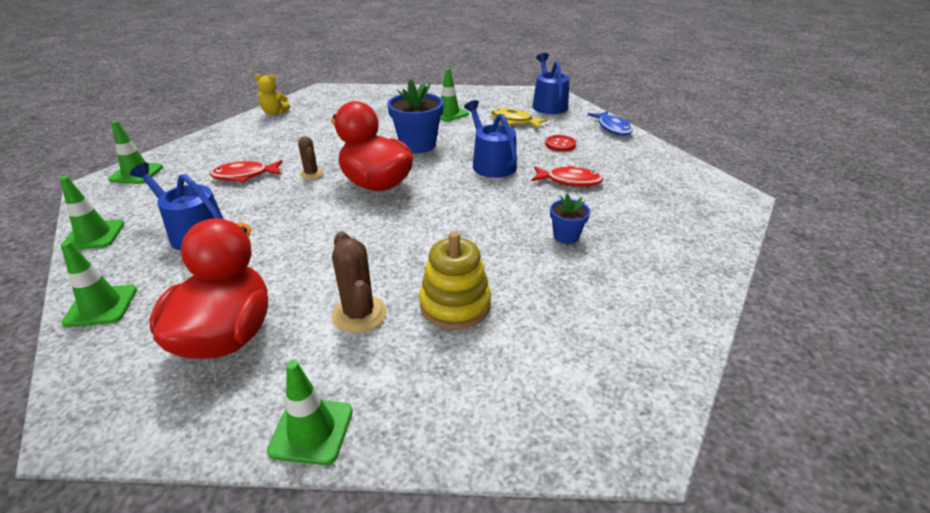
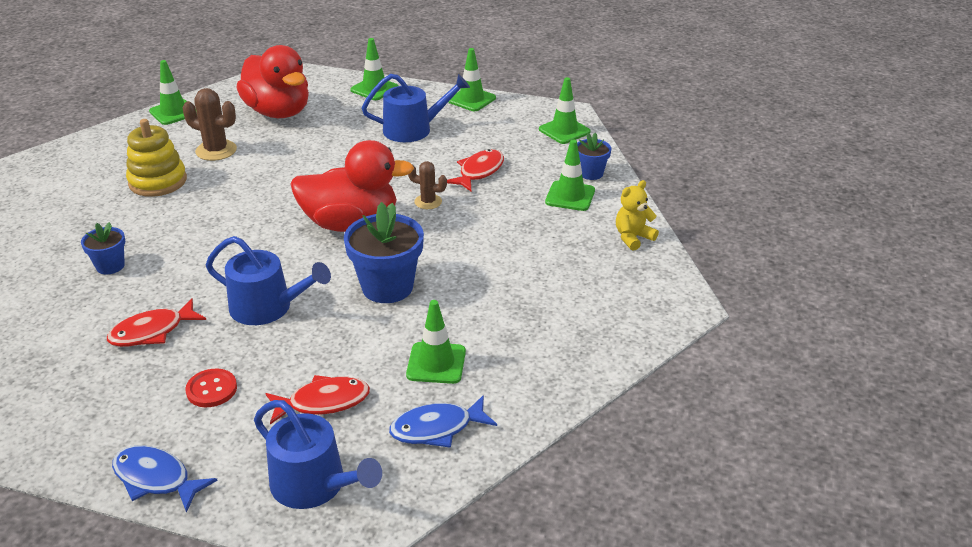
camera: 135 degrees right, 0 degrees up
(204, 144) = (591, 173): none -> blue flower pot
(245, 139) = (570, 196): none -> green traffic cone
(482, 99) = (437, 428): none -> blue fish
(514, 121) = (323, 402): yellow fish -> red fish

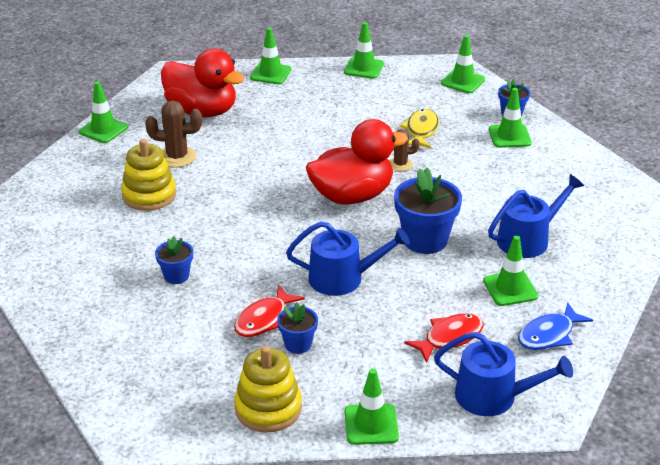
camera: 20 degrees left, 0 degrees up
(70, 429) = (268, 408): none -> yellow stacking toy
(156, 479) = (371, 424): blue fish -> green traffic cone
(161, 367) = (298, 344): none -> blue flower pot
(211, 389) = (354, 350): red button -> none
(413, 129) = (336, 104): blue watering can -> blue watering can (528, 239)
(479, 172) = (421, 130): red fish -> yellow fish
(633, 238) = (582, 160): yellow teddy bear -> none

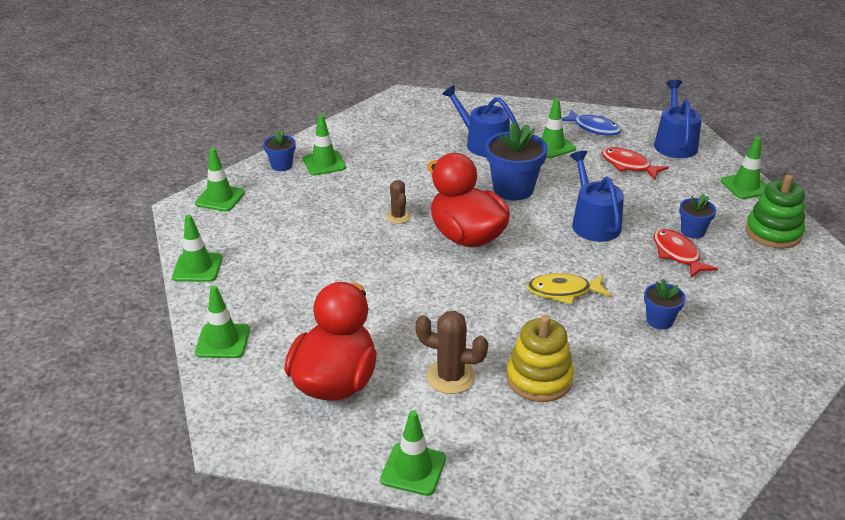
camera: 105 degrees left, 0 degrees up
(177, 157) = (450, 377): brown cactus -> brown cactus turned 60 degrees counterclockwise
(264, 319) = (677, 254): red fish -> red fish turned 135 degrees counterclockwise
(268, 408) = (773, 233): yellow stacking toy -> green stacking toy
(421, 130) = (329, 212): yellow fish -> yellow fish (563, 291)

